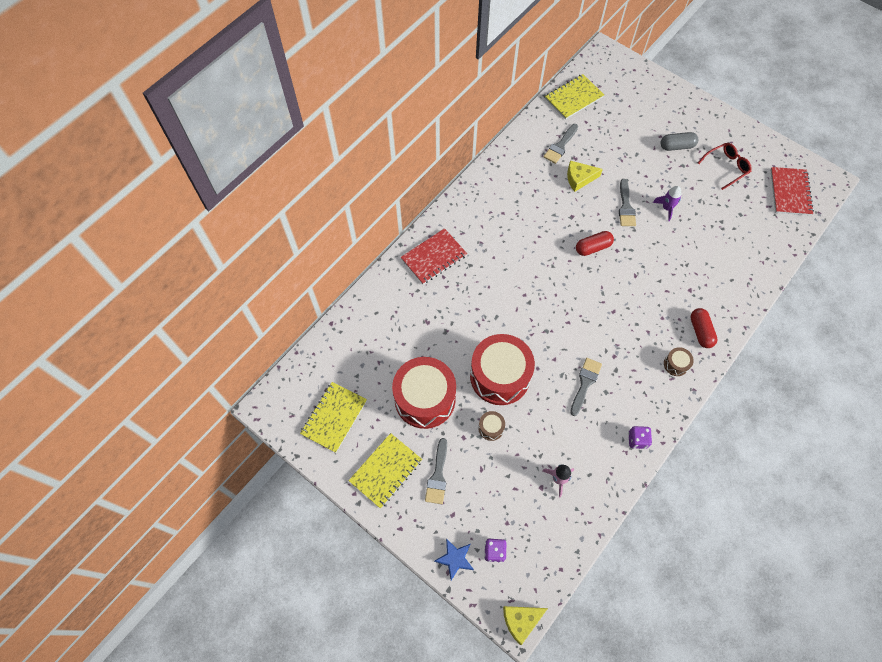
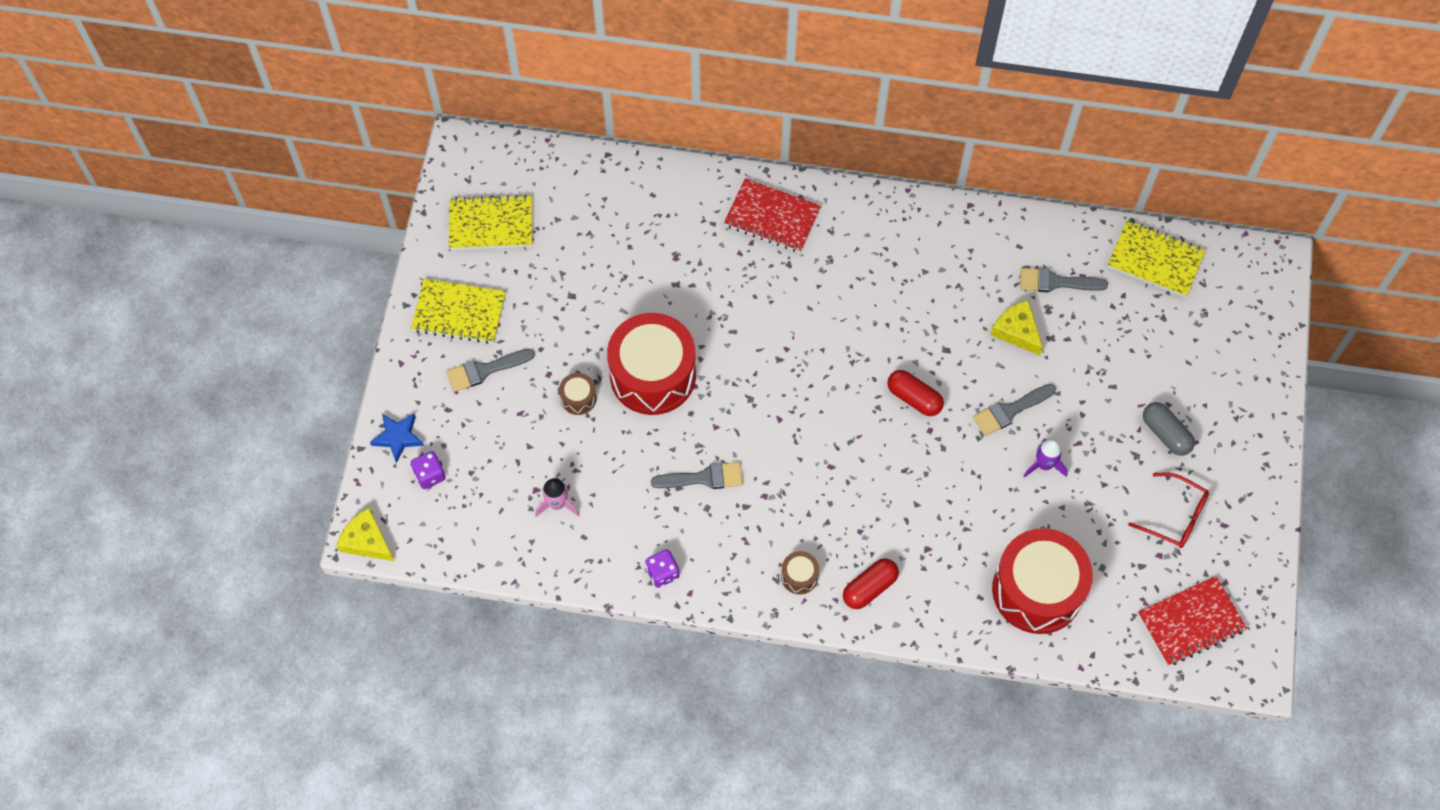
camera: 60 degrees right, 0 degrees up
(425, 399) = (572, 307): red drum -> red drum (1037, 590)

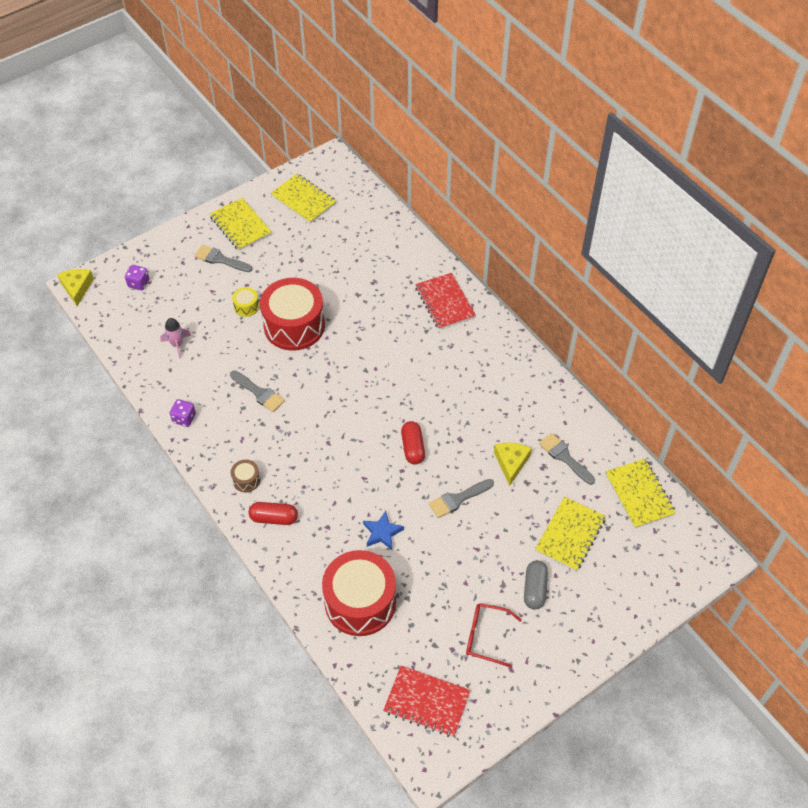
camera: 45 degrees right, 10 degrees down
(398, 437) = (146, 256): blue star -> blue star (382, 533)
(578, 398) = (246, 306): brown drum -> yellow drum
(1010, 410) = (458, 499): grey brush -> grey brush turned 45 degrees counterclockwise
(1044, 464) = (443, 542): purple rocket -> none
(1140, 354) = (570, 535): none -> yellow notebook
(1174, 516) = (486, 637): red glasses -> red glasses turned 120 degrees clockwise

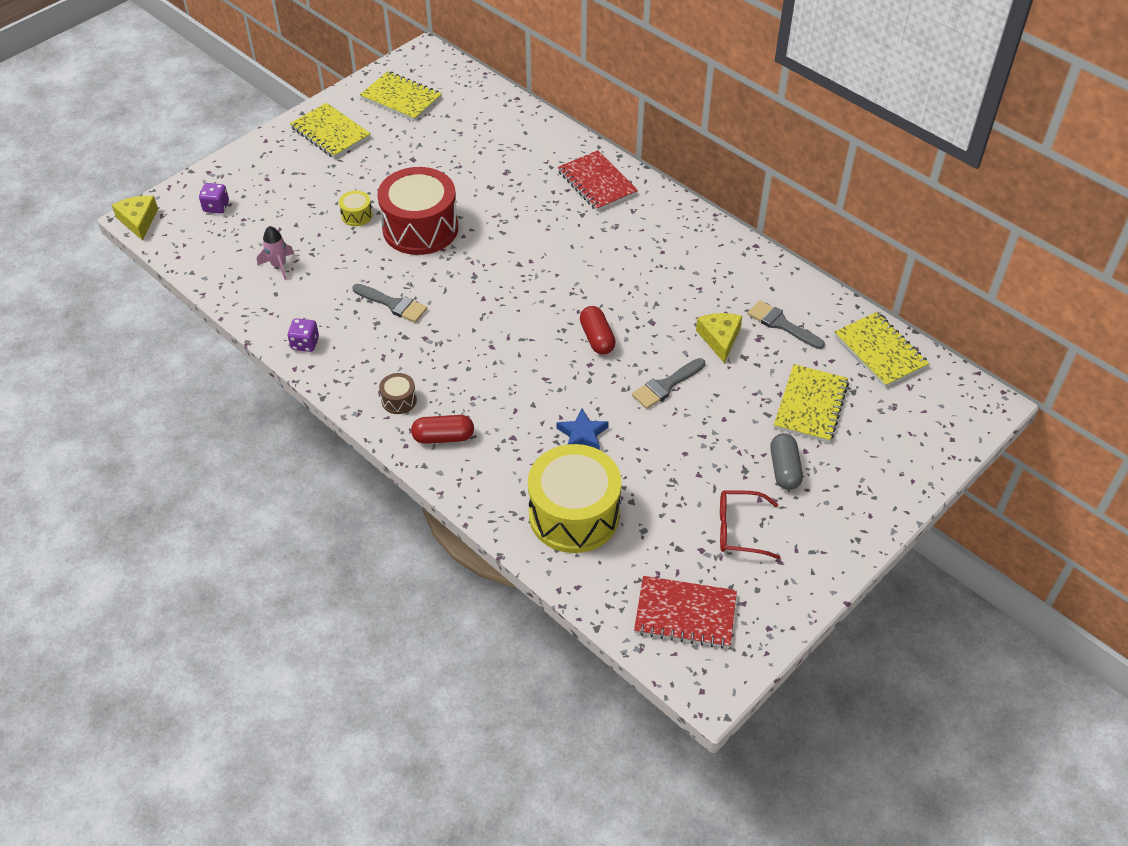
camera: 10 degrees left, 5 degrees down
(220, 259) = (313, 170): grey brush -> none
(360, 602) = (574, 514): red drum -> yellow drum

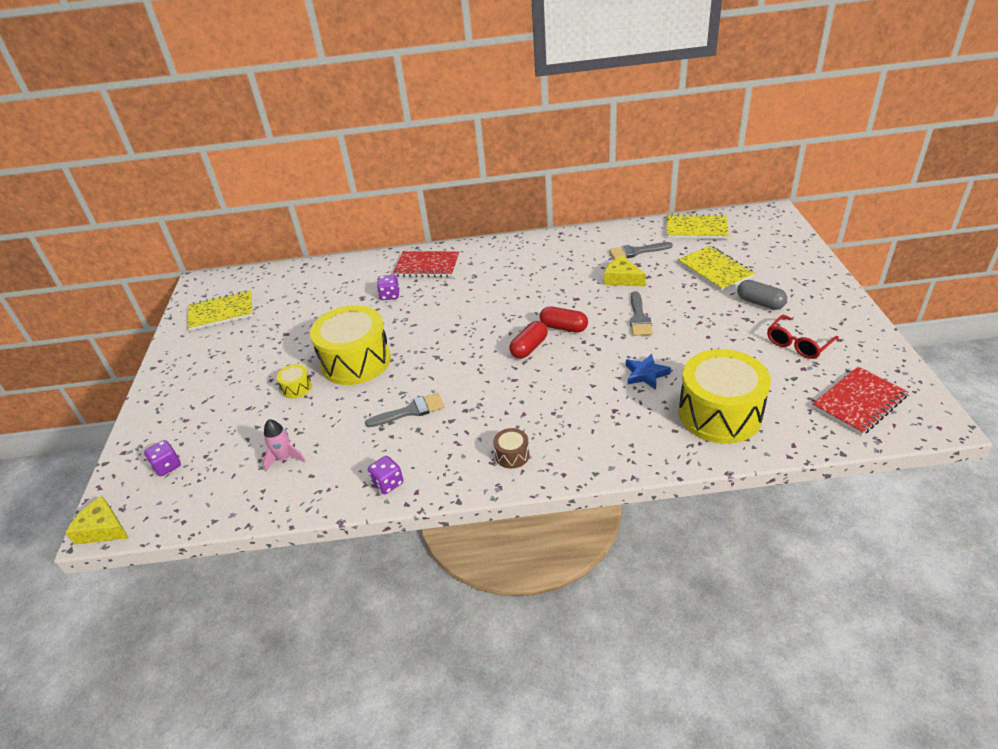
camera: 45 degrees left, 10 degrees down
(330, 133) = (196, 362): yellow notebook -> none
(420, 228) = (356, 361): red drum -> yellow drum
(443, 437) = (577, 448): red capsule -> red capsule (529, 348)
(527, 188) = (390, 295): none -> purple dice

